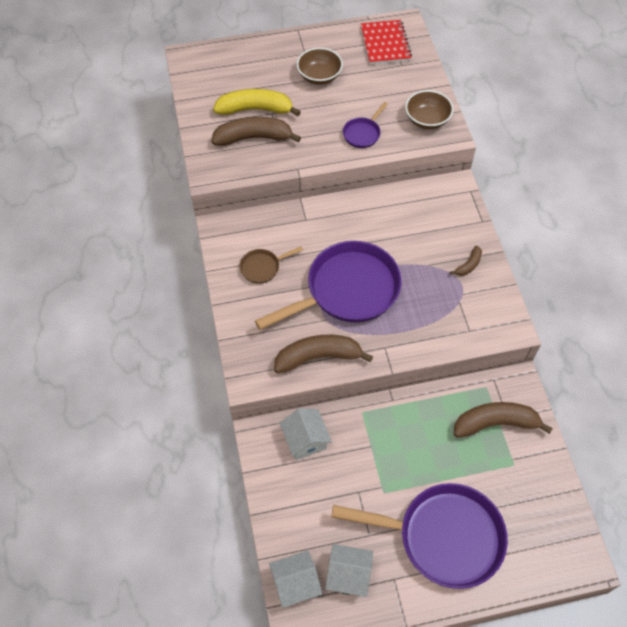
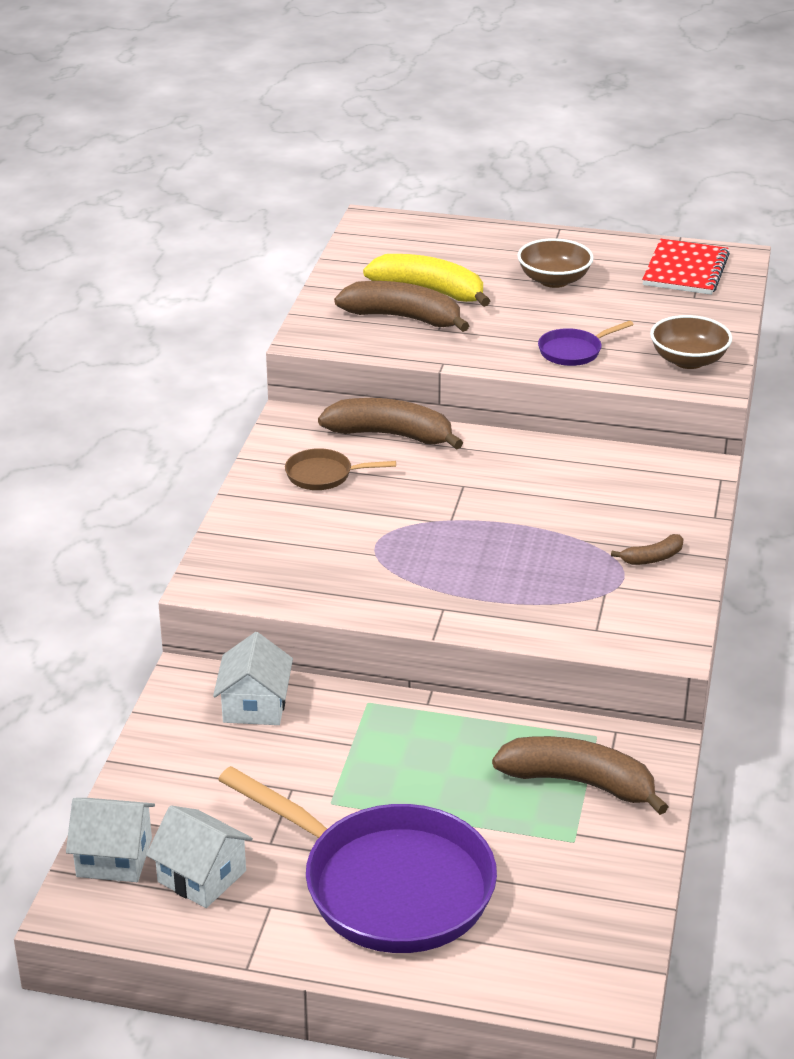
camera: 25 degrees right, 25 degrees down
(318, 357) = (331, 590): brown banana -> brown banana (391, 435)
(347, 290) = (433, 532): purple pan -> none

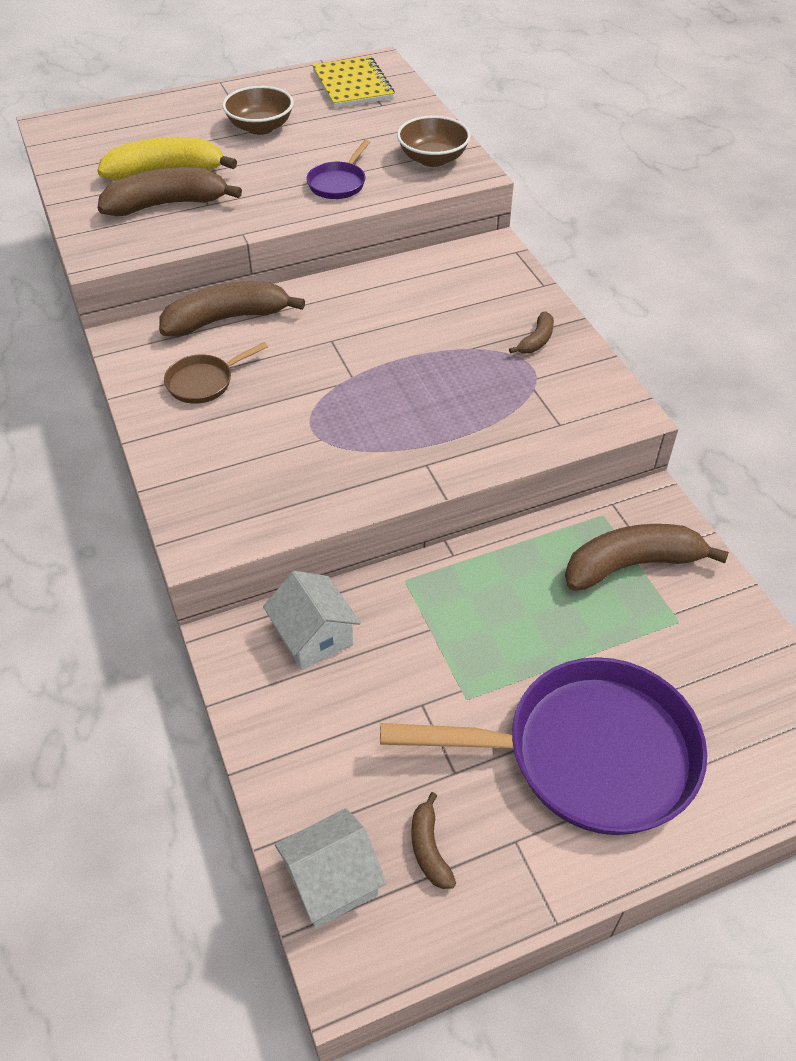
camera: 35 degrees left, 15 degrees up
(202, 876) = (429, 848): white house -> brown banana
(685, 270) = (352, 85): red notebook -> yellow notebook

